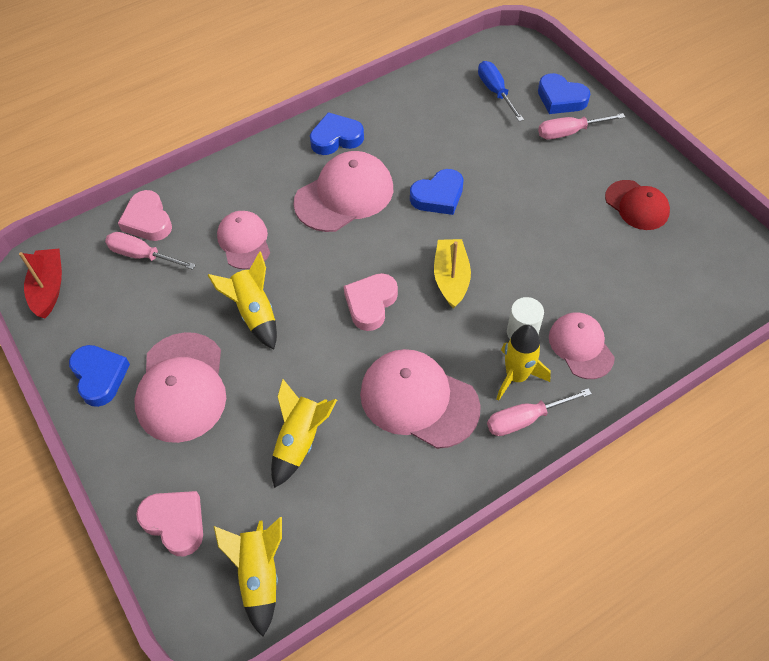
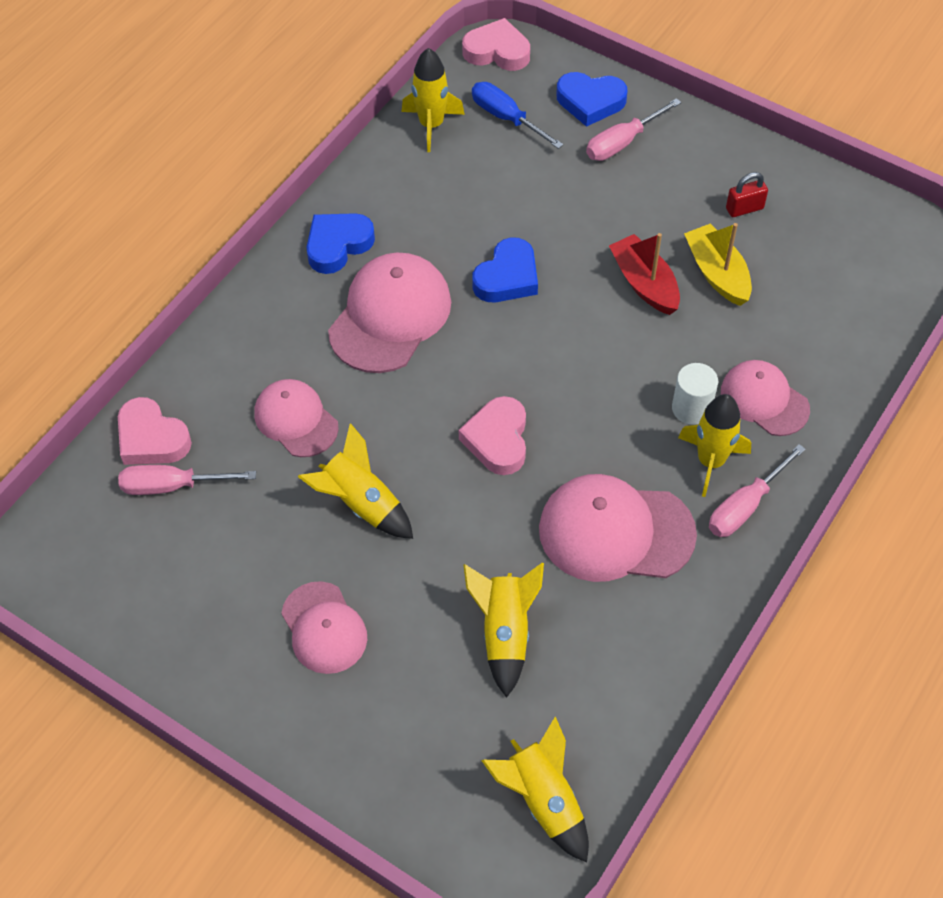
camera: 25 degrees left, 0 degrees up
(49, 288) = (72, 573): red boat -> red boat (644, 283)
(99, 376) = (211, 656): blue heart -> none
(175, 523) = (411, 786): pink heart -> pink heart (497, 51)
(182, 387) = (324, 628): pink cap -> pink cap, size x0.63
(441, 81) = (431, 125): none -> yellow rocket
(451, 278) = (576, 374): yellow boat -> yellow boat (717, 273)
(637, 205) = (744, 208): red cap -> red padlock

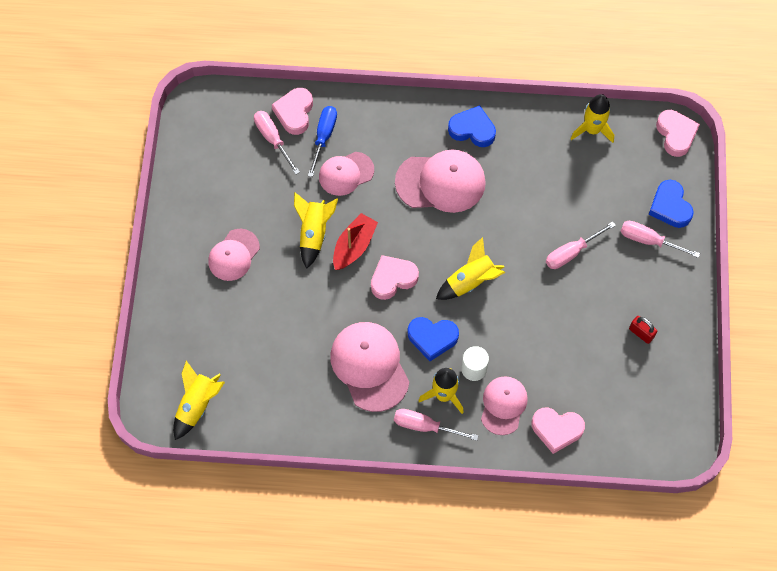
camera: 60 degrees right, 10 degrees up
(296, 420) = (346, 173): pink cap -> pink cap turned 135 degrees counterclockwise
(505, 633) = (278, 341): yellow rocket -> yellow rocket (470, 281)
(506, 118) = (625, 167): blue screwdriver -> blue screwdriver (324, 137)
(507, 277) = (505, 228): blue heart -> blue heart (432, 338)
(588, 225) = (571, 252): none -> pink screwdriver
(644, 283) = (547, 303): red boat -> red boat (354, 246)
(717, 273) = (580, 339): yellow boat -> none
(831, 358) = (556, 430): none -> pink heart

